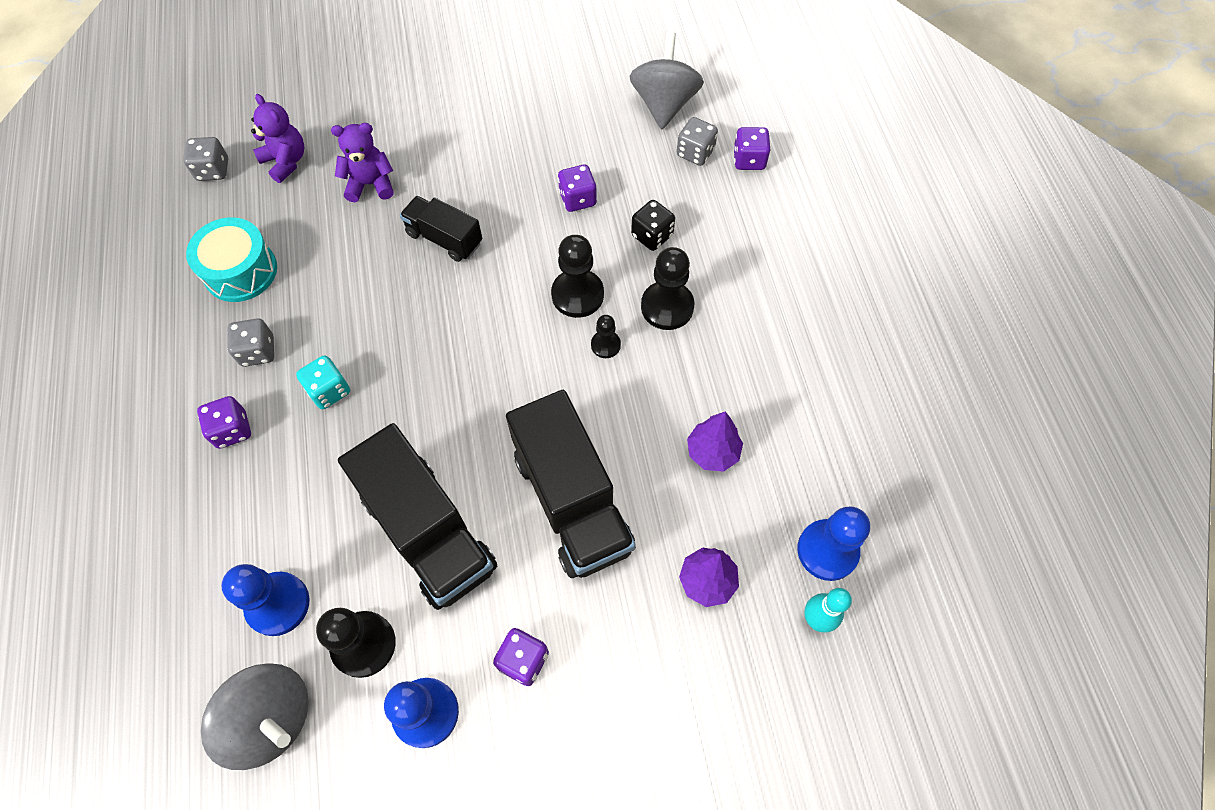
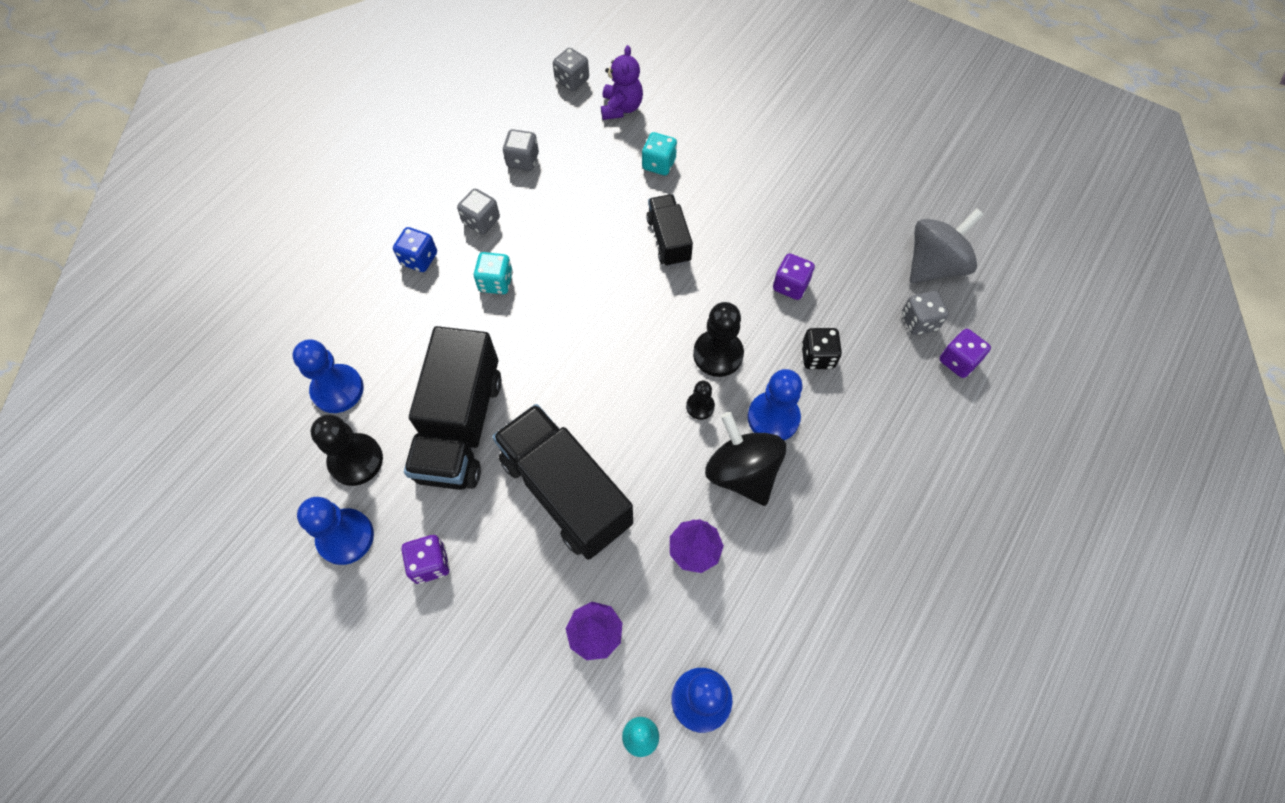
camera: 45 degrees right, 0 degrees up
(232, 430) = (419, 259): purple dice -> blue dice
(240, 271) = (523, 160): turquoise drum -> grey dice
(271, 719) = (268, 454): grey spinning top -> none
(370, 184) = (659, 164): purple teddy bear -> turquoise dice
(572, 501) = (566, 492): black truck -> black truck turned 120 degrees clockwise
(667, 307) = (773, 418): black pawn -> blue pawn
(686, 366) = (742, 472): none -> black spinning top

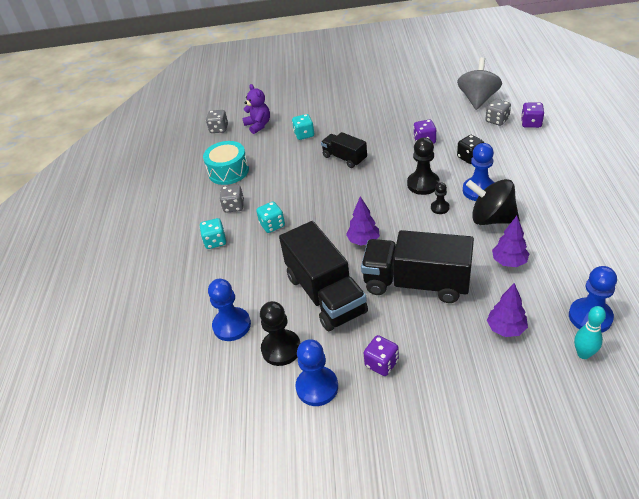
camera: 30 degrees left, 20 degrees down
(419, 259) = (215, 241): blue dice -> turquoise dice
(523, 160) = (228, 171): grey dice -> turquoise drum
(568, 385) = (363, 241): none -> purple tree

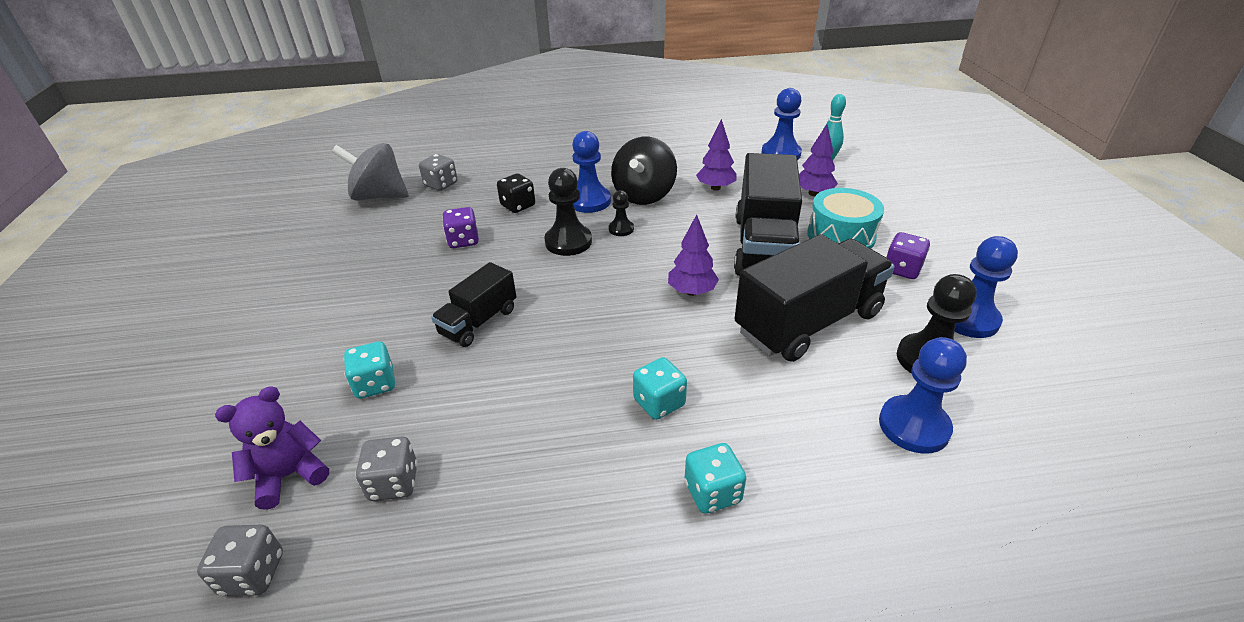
camera: 100 degrees left, 5 degrees down
(228, 171) = (466, 511): turquoise drum -> turquoise drum (841, 236)
(234, 206) = (600, 477): grey dice -> grey dice (394, 483)
(531, 123) = (460, 163): purple dice -> none

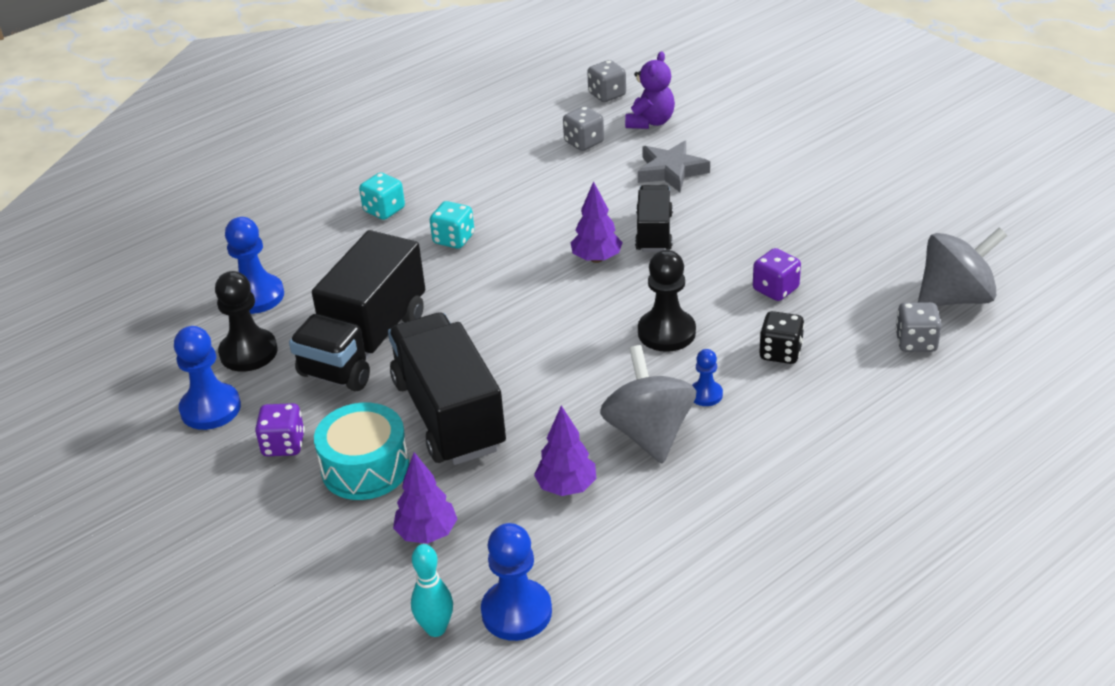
camera: 150 degrees right, 0 degrees up
(375, 384) = (671, 171): turquoise dice -> grey star
(589, 201) = (705, 394): blue pawn -> blue pawn, size x0.55
(621, 229) = (627, 371): black pawn -> none
(644, 195) = (649, 433): black spinning top -> grey spinning top
(692, 291) = (491, 331): purple tree -> purple tree (596, 259)

